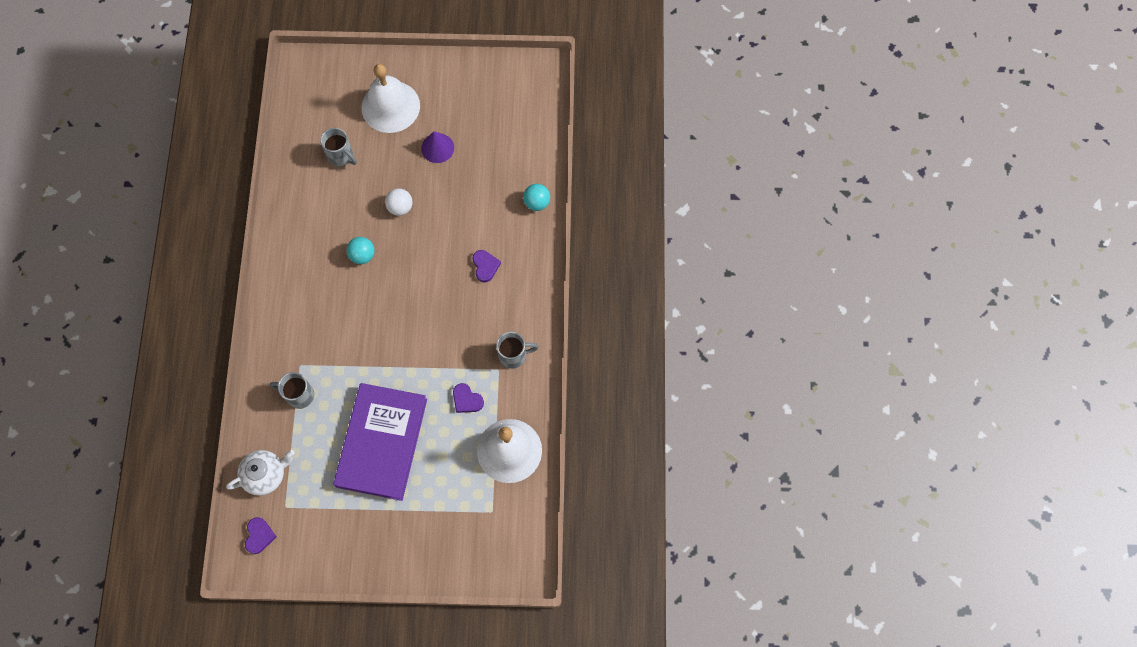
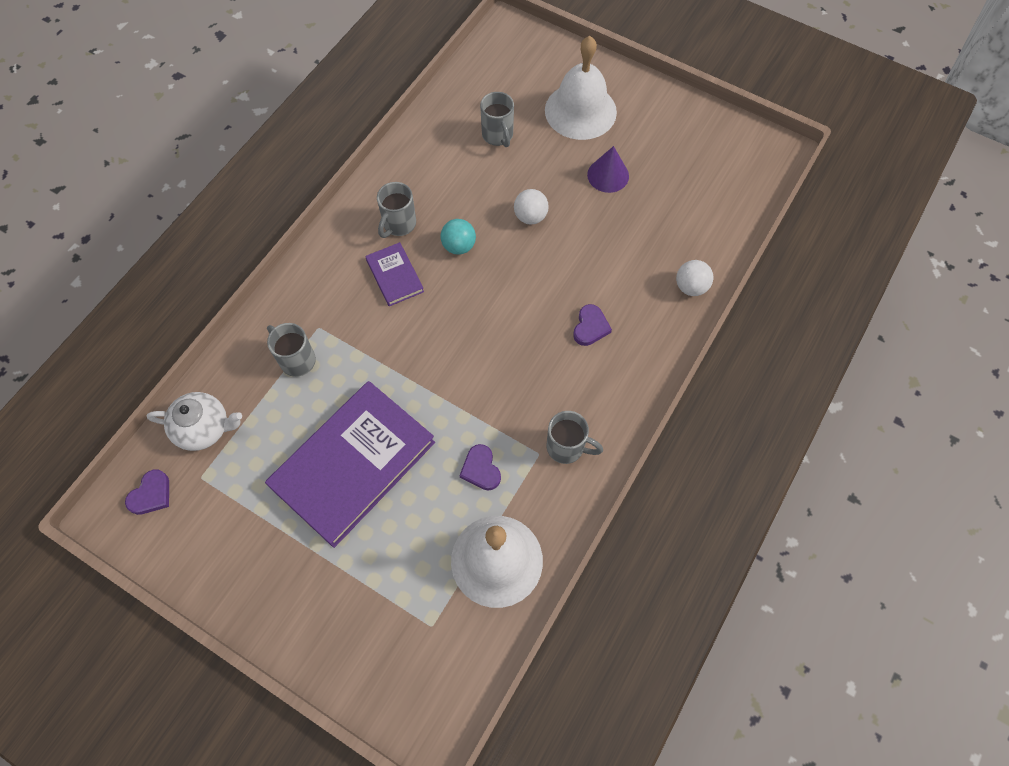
camera: 30 degrees right, 5 degrees down
(310, 261) = (399, 224): none -> grey mug
(330, 300) = (394, 276): none -> purple book
(537, 203) = (690, 287): turquoise ball -> white ball

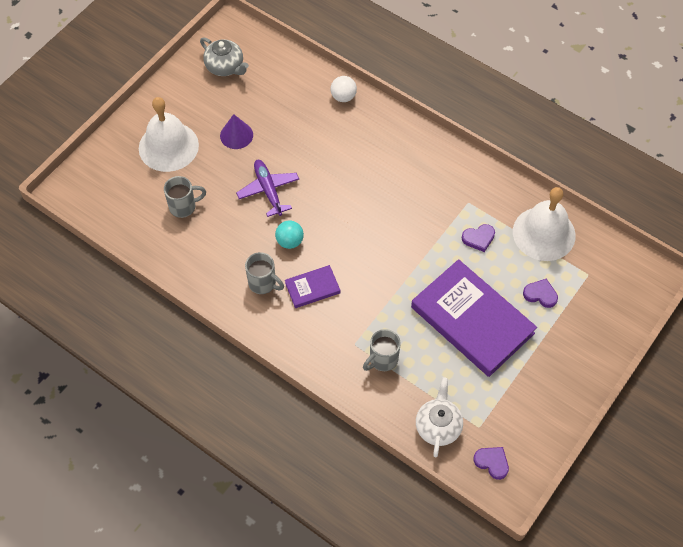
camera: 85 degrees left, 5 degrees down
(530, 217) = (268, 190): white ball -> purple plane
(567, 447) = (464, 185): grey mug -> none
(590, 327) = (371, 161): purple heart -> purple heart (540, 294)
(711, 152) = (225, 67): none -> grey teapot

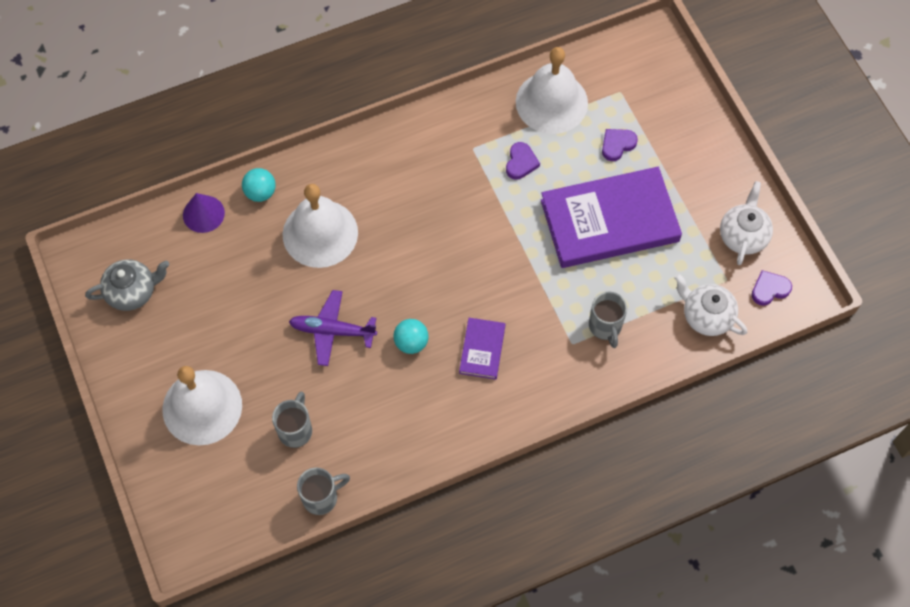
camera: 60 degrees left, 5 degrees up
(236, 135) = (236, 327): purple cone -> purple cone (203, 214)
(263, 283) = (446, 396): grey mug -> grey mug (321, 497)
(336, 146) = (320, 233): none -> white bell
(343, 97) = (260, 192): white ball -> turquoise ball
(526, 421) = (743, 235): none -> white teapot

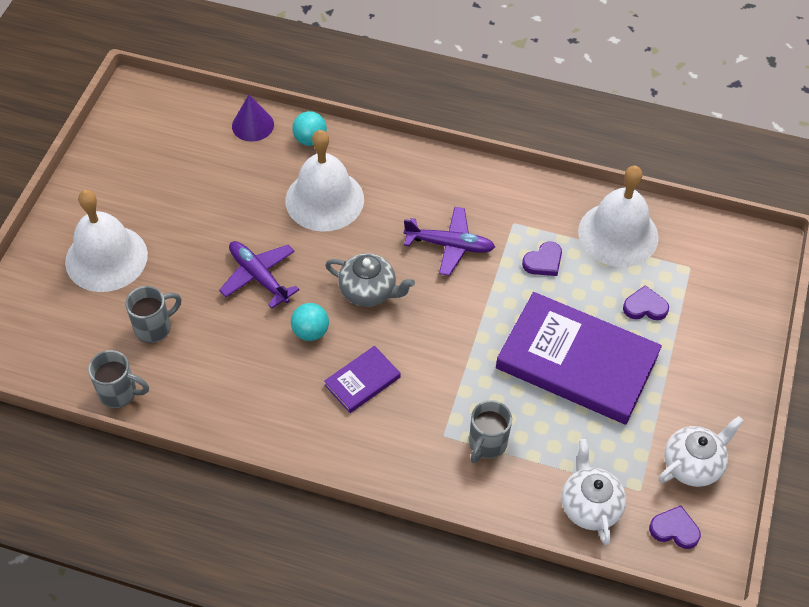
camera: 40 degrees right, 10 degrees down
(132, 291) = (145, 142): grey teapot -> grey teapot (369, 291)
(445, 200) = (450, 245): none -> purple plane

